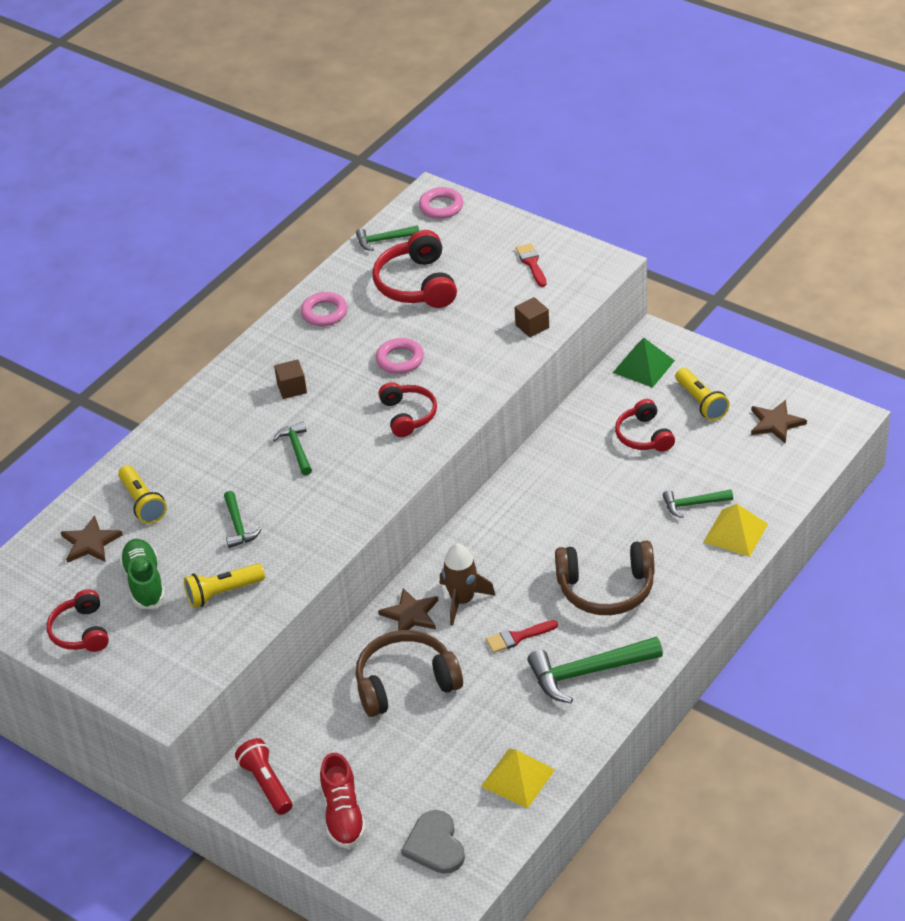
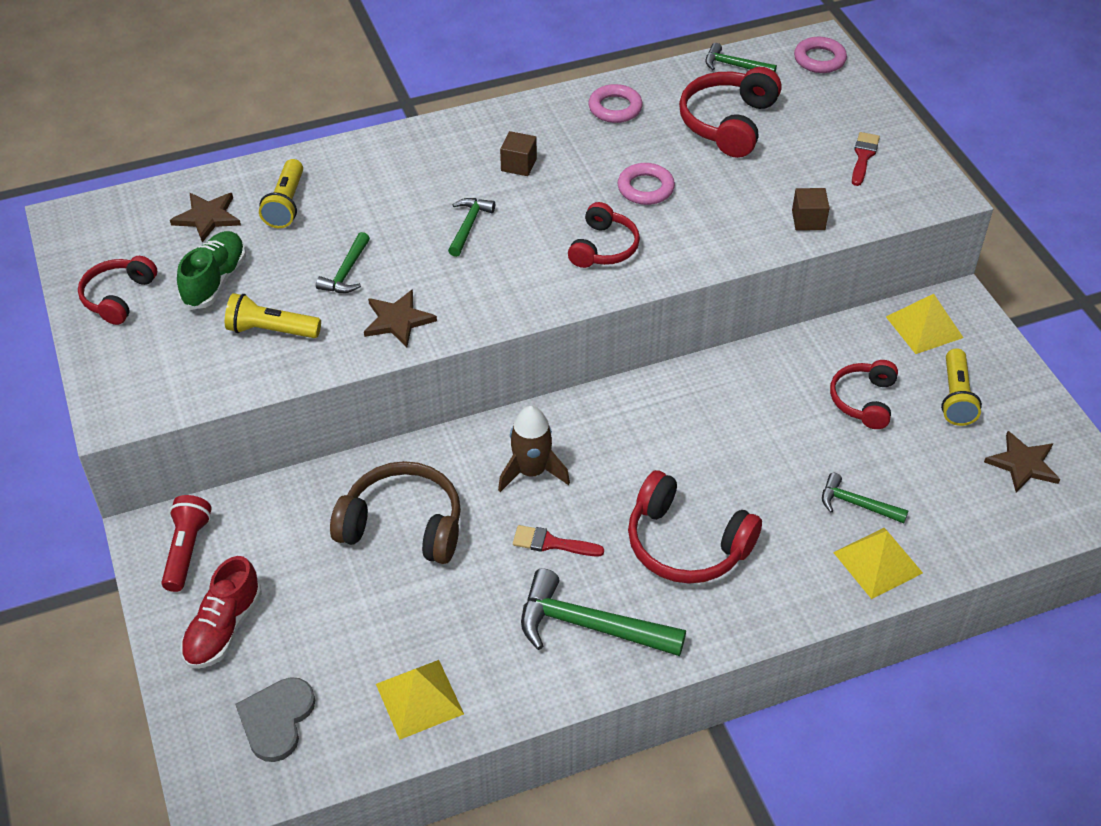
camera: 30 degrees right, 5 degrees up
(411, 614) = (470, 457): brown star -> brown star (398, 320)
(606, 589) = (686, 544): brown headphones -> red headphones
(644, 366) = (924, 327): green pyramid -> yellow pyramid

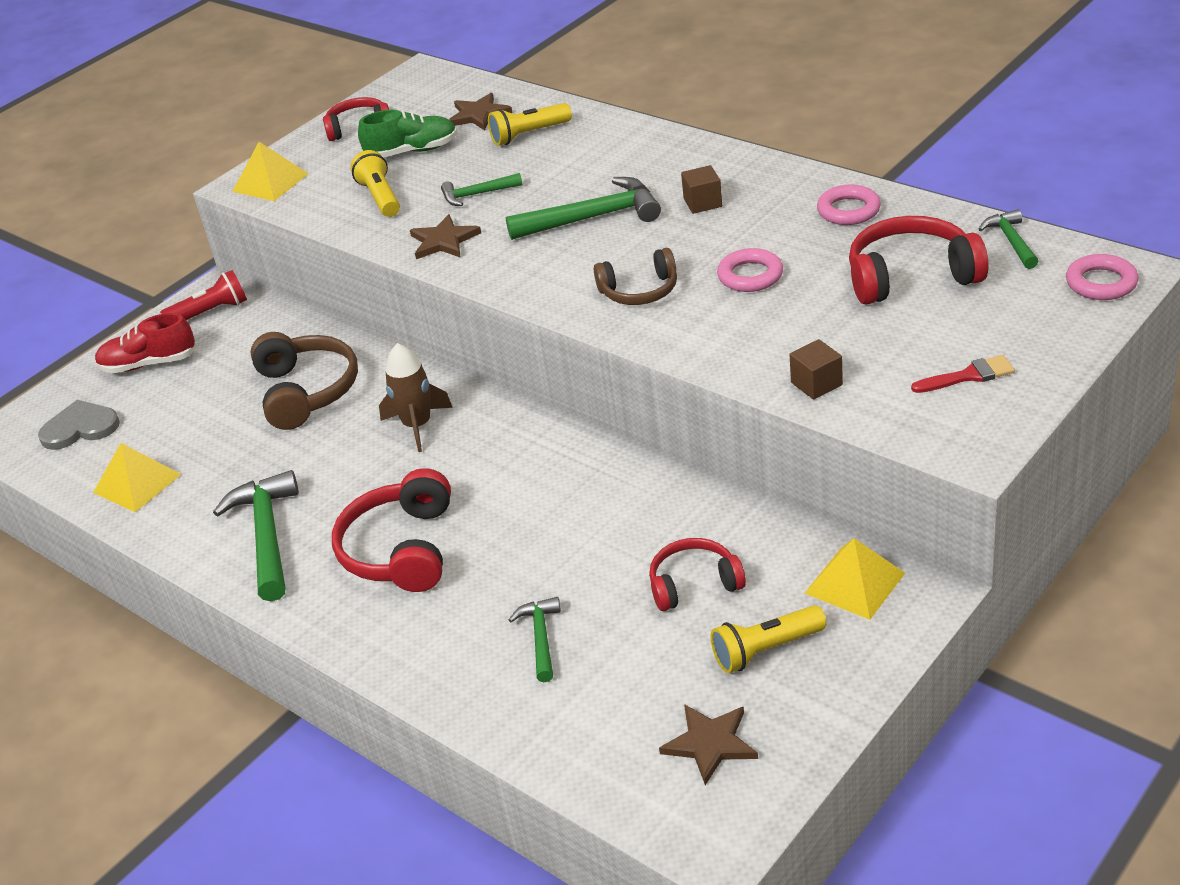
camera: 65 degrees right, 10 degrees down
(468, 225) = (593, 217): green hammer -> green hammer, size x1.80
(551, 543) = (344, 473): red brush -> none
(603, 247) = (640, 291): red headphones -> brown headphones
(877, 562) = (473, 684): yellow pyramid -> yellow pyramid (270, 182)

